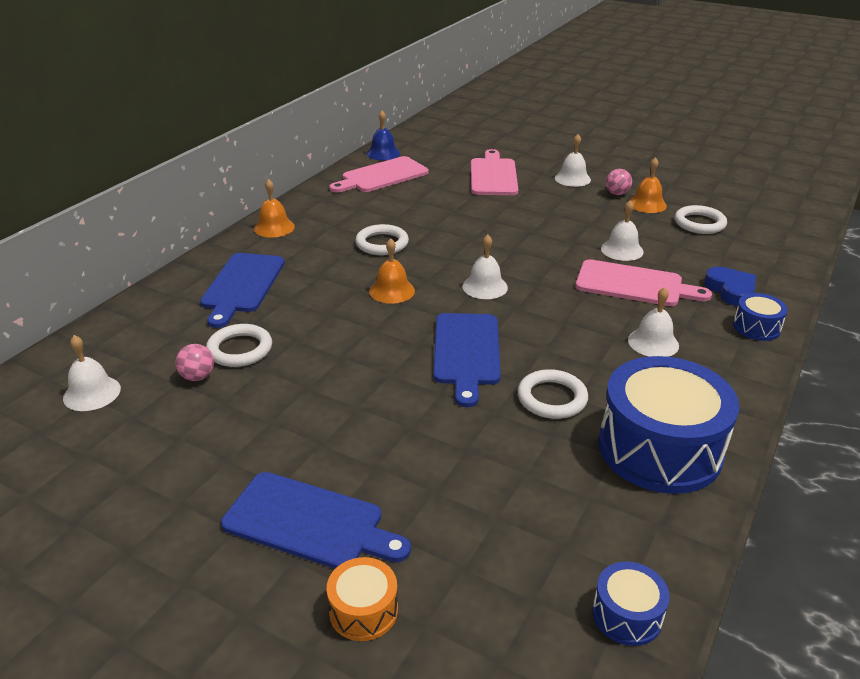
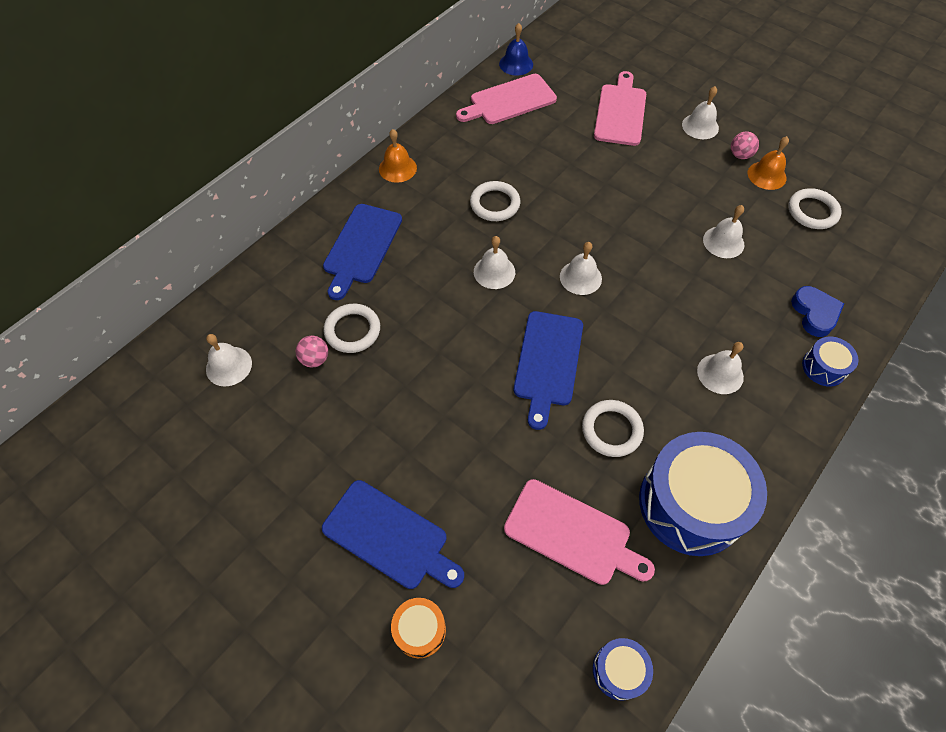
camera: 10 degrees right, 25 degrees up
(392, 291) = (494, 272): orange bell -> white bell
(634, 284) = (723, 293): pink cutting board -> pink cutting board (572, 533)

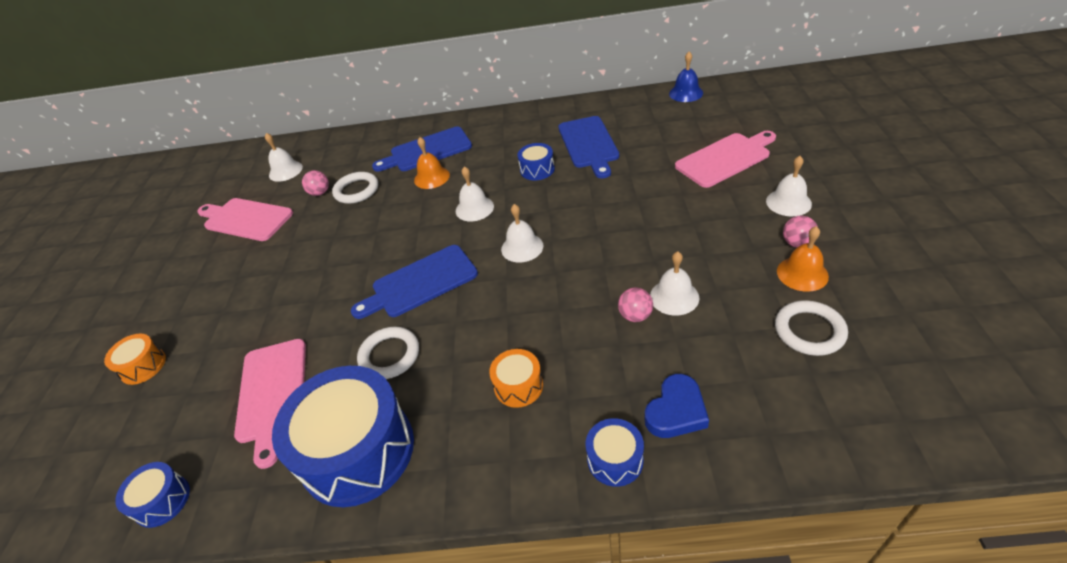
camera: 55 degrees right, 15 degrees down
(390, 536) = (208, 306): blue cutting board -> blue cutting board (589, 144)
(397, 168) = (511, 119): orange bell -> orange bell (431, 177)
(495, 204) = (537, 169): white ring -> blue drum
(509, 101) = (645, 113): pink cutting board -> pink cutting board (245, 219)
(719, 272) = (635, 316): none -> pink ball
(720, 373) = (518, 386): white bell -> orange drum

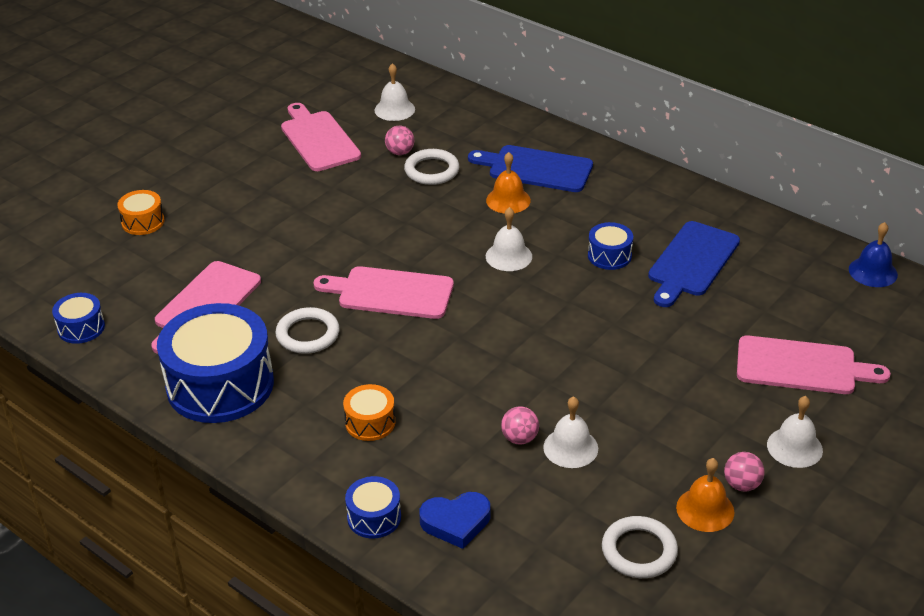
camera: 35 degrees right, 5 degrees down
(420, 283) = (390, 293): blue cutting board -> pink cutting board
(522, 247) = (504, 319): white bell -> none

